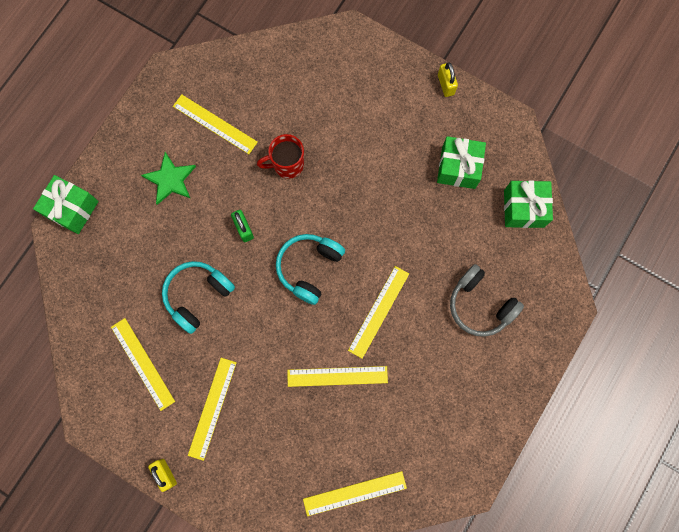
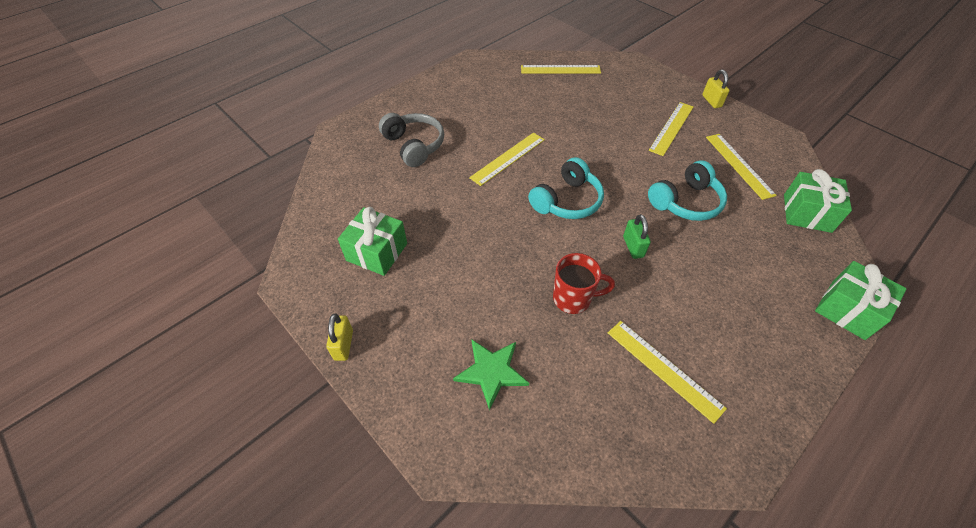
camera: 165 degrees left, 25 degrees down
(170, 179) = (723, 315): green star -> green star (491, 372)
(337, 376) = (558, 127): yellow ruler -> none
(523, 208) = (331, 203): green gift -> green gift (807, 213)

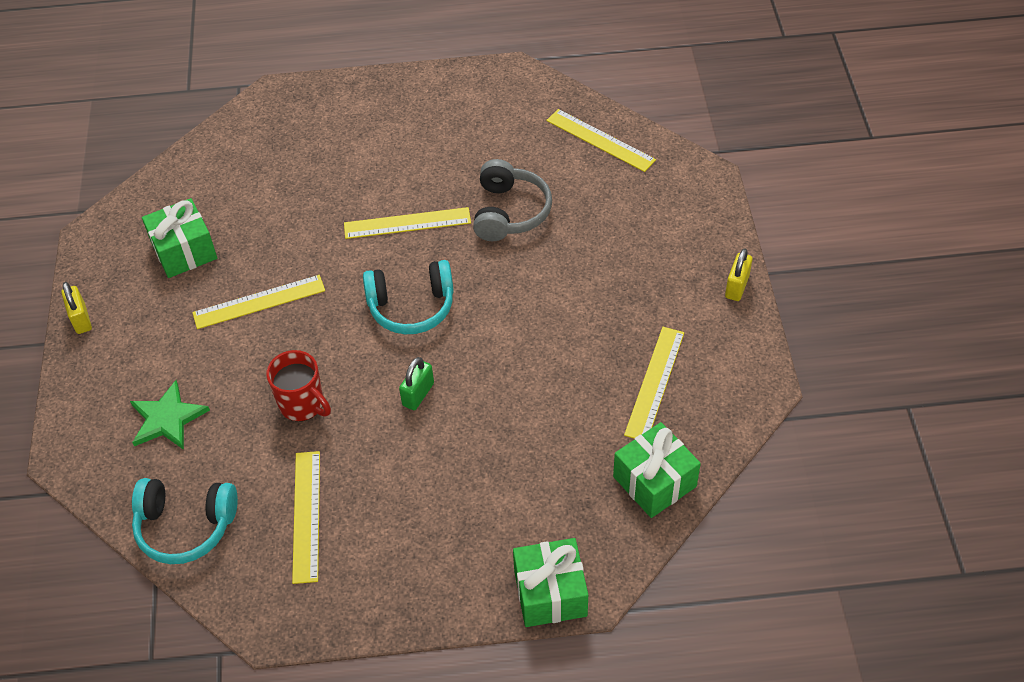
camera: 40 degrees right, 0 degrees up
(343, 345) = (81, 319): yellow padlock -> yellow padlock turned 60 degrees counterclockwise
(414, 146) = (329, 153): grey headphones -> grey headphones (509, 212)
(671, 128) = (636, 292): yellow ruler -> yellow ruler (259, 302)
(685, 202) = (534, 384): turquoise headphones -> turquoise headphones (186, 526)

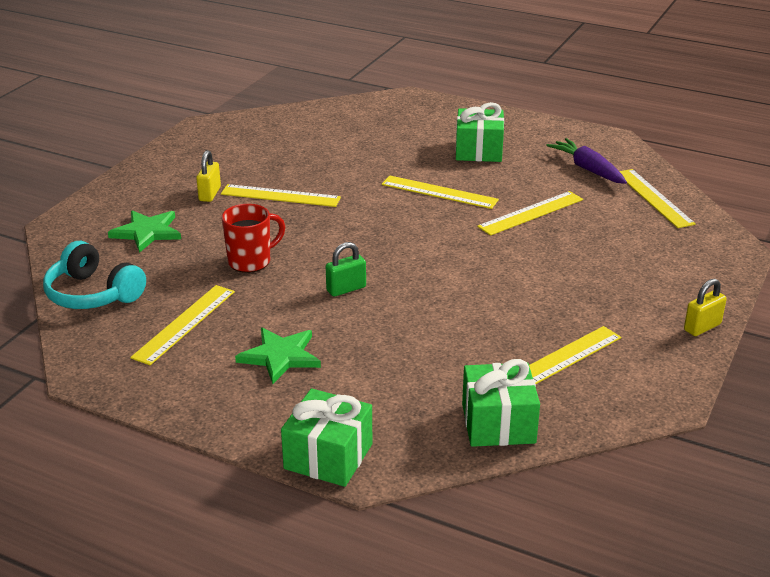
camera: 30 degrees right, 20 degrees down
(81, 319) = (149, 163): yellow padlock -> yellow padlock (210, 194)
(184, 251) = (257, 153): green gift -> green gift (478, 151)
(303, 405) = (251, 261): red mug -> red mug turned 105 degrees counterclockwise
(411, 306) = (394, 238): turquoise headphones -> none
(424, 507) = (280, 356): none -> green star
(509, 212) = (531, 213): grey headphones -> yellow ruler
(518, 126) = (587, 169): none -> purple carrot

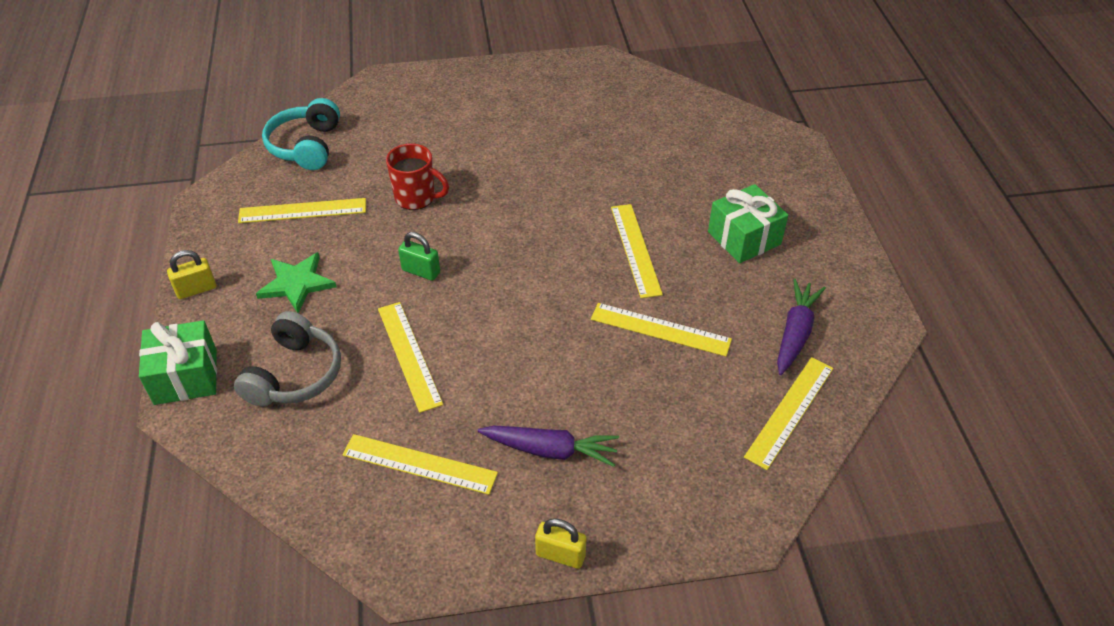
camera: 55 degrees right, 15 degrees up
(147, 232) = (410, 124): green star -> none
(210, 194) = (496, 123): yellow padlock -> yellow padlock (196, 289)
(280, 196) = (531, 160): yellow ruler -> yellow ruler (409, 355)
(395, 392) = (294, 374): none -> grey headphones
(498, 423) = (292, 462): green gift -> none
(602, 297) = (550, 450): none -> purple carrot

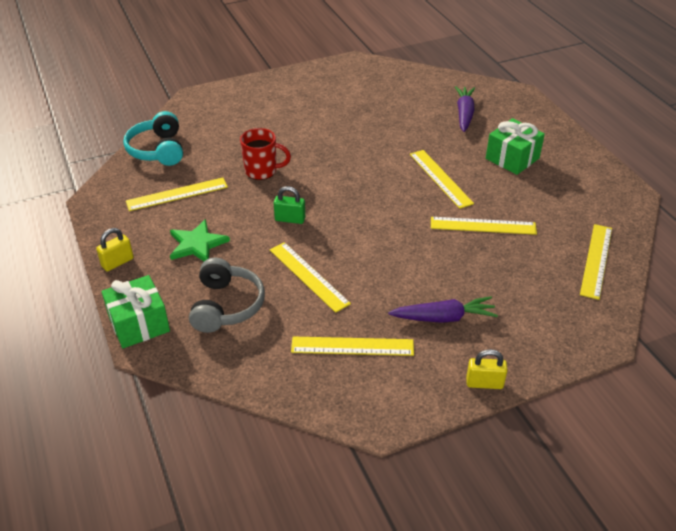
camera: 15 degrees left, 5 degrees down
(795, 333) = (576, 211): purple carrot -> purple carrot (464, 114)

